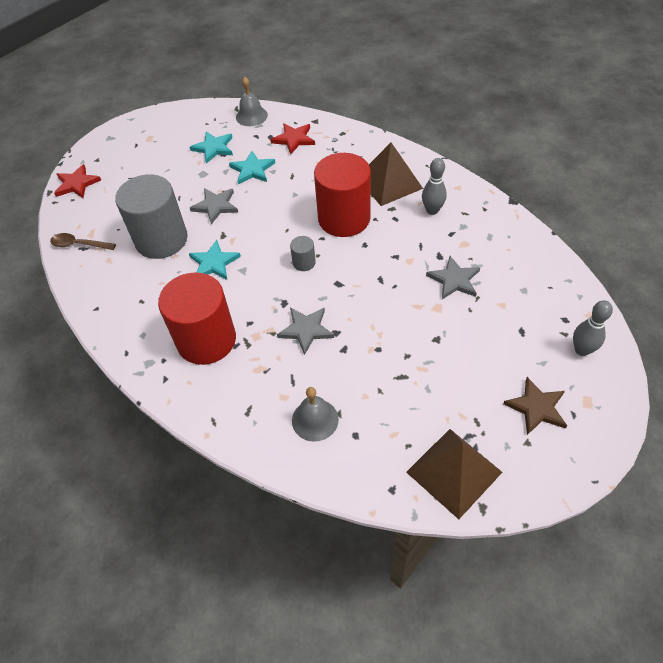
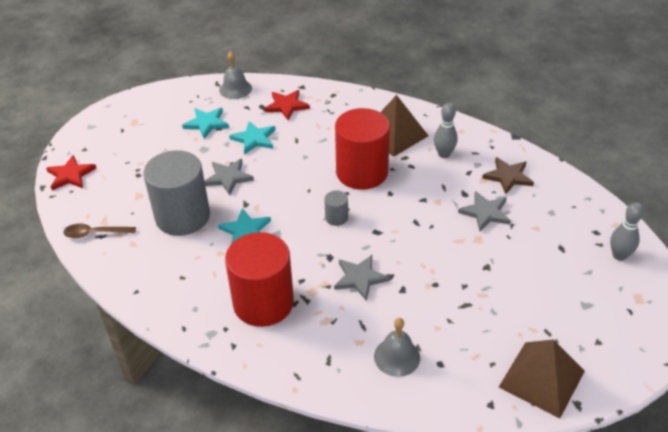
camera: 15 degrees left, 10 degrees down
(536, 407) = (596, 311): brown star -> brown star (508, 177)

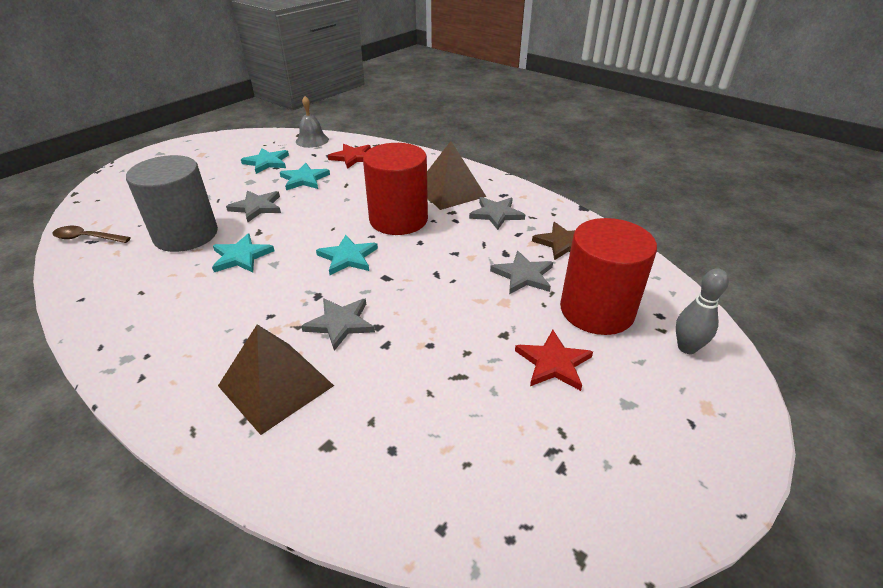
camera: 10 degrees right, 5 degrees down
(70, 175) = (108, 187): red star -> red star (553, 363)
(263, 303) = (210, 333): red cylinder -> red cylinder (596, 310)
(336, 217) = (348, 257): grey cylinder -> turquoise star
(397, 357) = (337, 429): grey bell -> none
(444, 154) = (496, 214): grey bowling pin -> grey star
(541, 378) = (533, 501): brown pyramid -> brown pyramid (276, 385)

